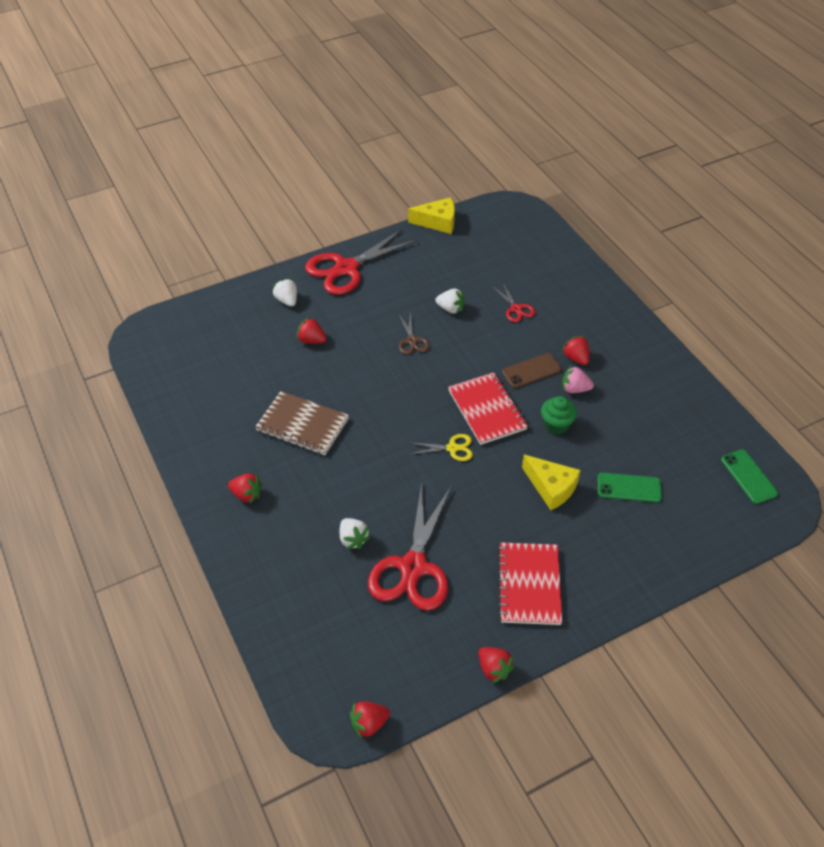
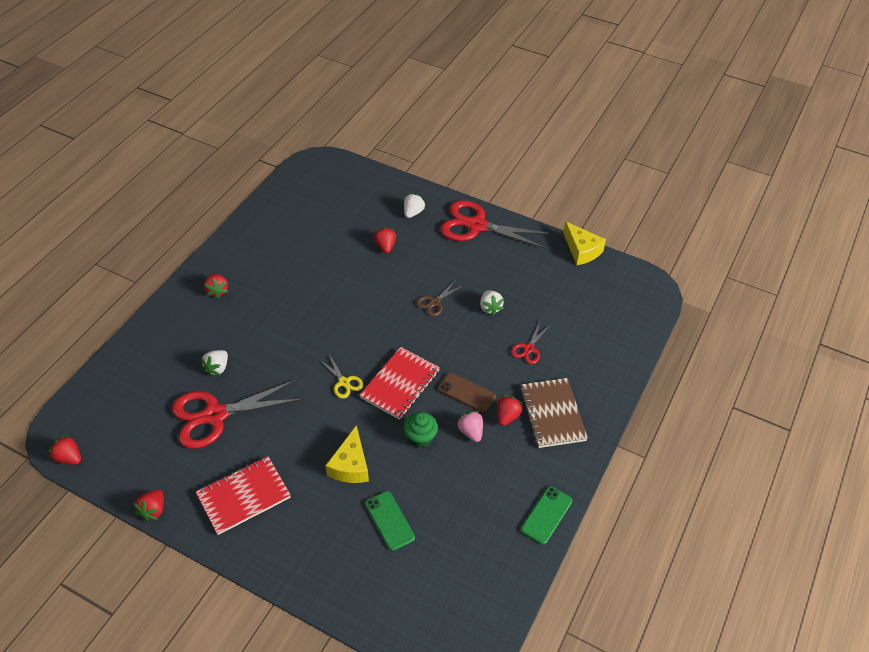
camera: 55 degrees right, 0 degrees up
(302, 425) = (301, 285): brown notebook -> brown notebook (552, 414)
(748, 476) = (471, 610): green phone -> green phone (546, 515)

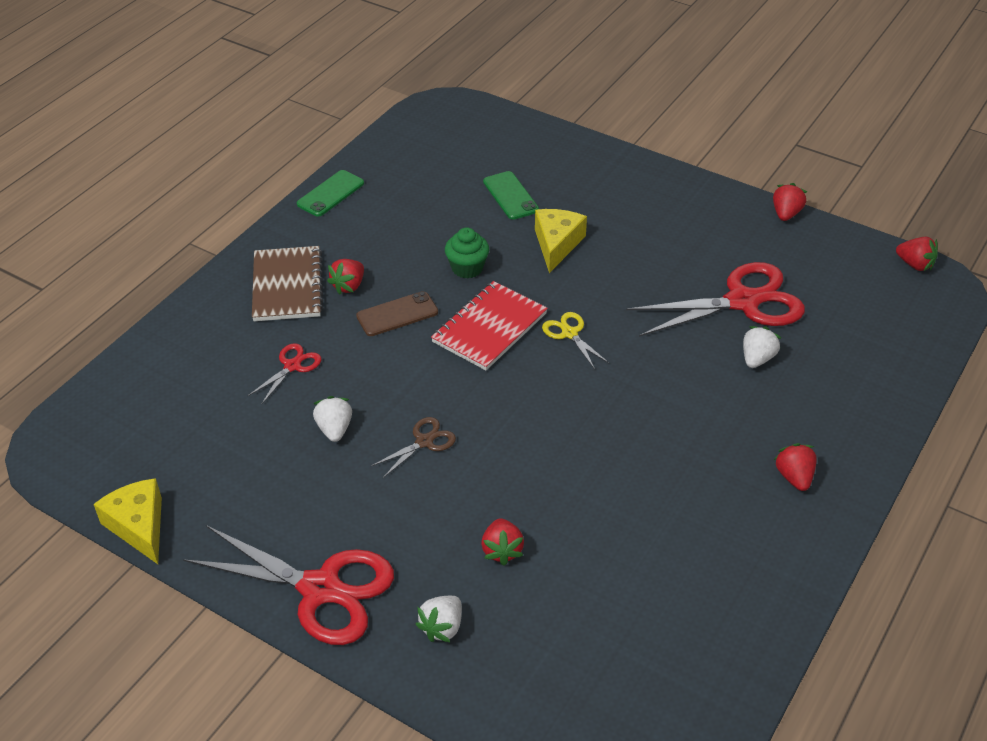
camera: 175 degrees left, 5 degrees down
(244, 496) = (683, 222): red notebook -> none
(466, 392) = (397, 314): brown phone -> brown phone turned 60 degrees counterclockwise
(471, 432) = (401, 271): pink strawberry -> none

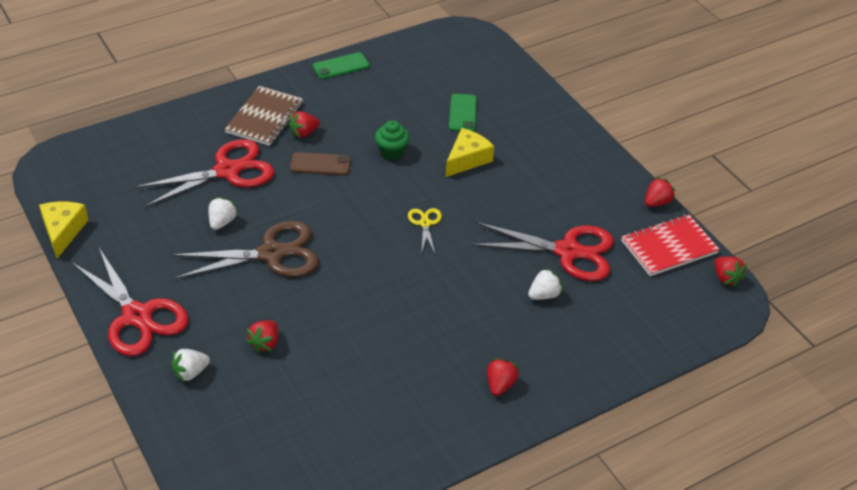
camera: 25 degrees right, 0 degrees up
(292, 366) = (227, 171): red scissors -> red scissors, size x2.15
(424, 441) = (271, 254): brown scissors -> brown scissors, size x2.15
(489, 328) = (374, 198): red notebook -> red notebook (669, 247)

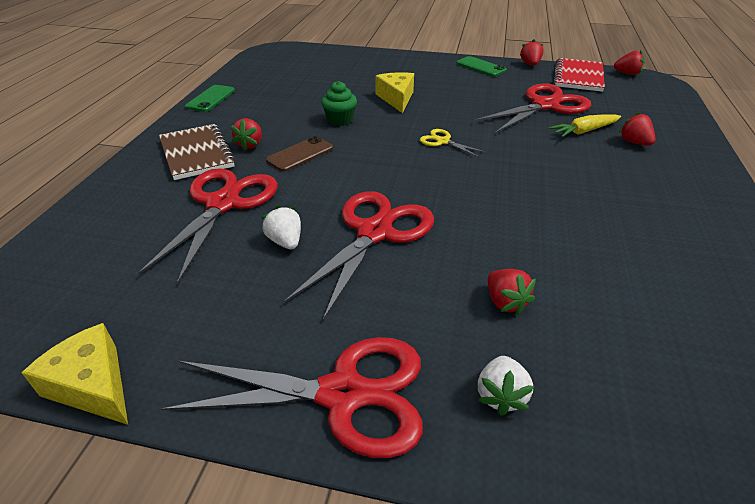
camera: 45 degrees left, 5 degrees down
(271, 254) = (375, 232): brown scissors -> red scissors
(462, 113) = (346, 81): green phone -> green phone (480, 67)
(500, 385) = (681, 191): red strawberry -> red strawberry (634, 142)
(544, 295) = (584, 131): white strawberry -> yellow carrot

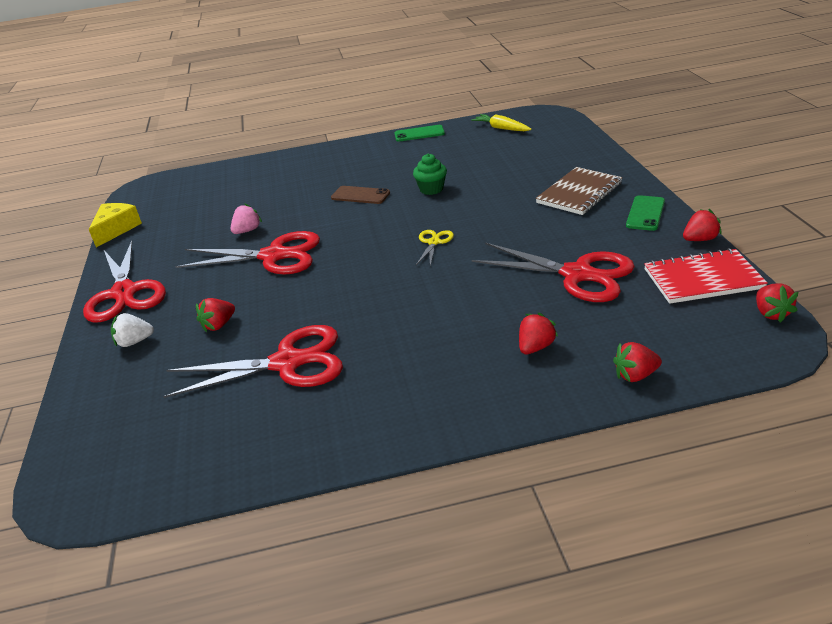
camera: 70 degrees right, 5 degrees down
(197, 153) = (333, 164): brown notebook -> brown notebook (579, 193)
(223, 204) = (277, 197): red scissors -> red scissors (287, 363)
(250, 145) = (359, 174): red strawberry -> red strawberry (635, 375)
(285, 241) = (247, 231): white strawberry -> pink strawberry
(396, 98) = (502, 197): yellow cheese -> none
(584, 131) = (532, 310): yellow carrot -> yellow carrot (501, 128)

